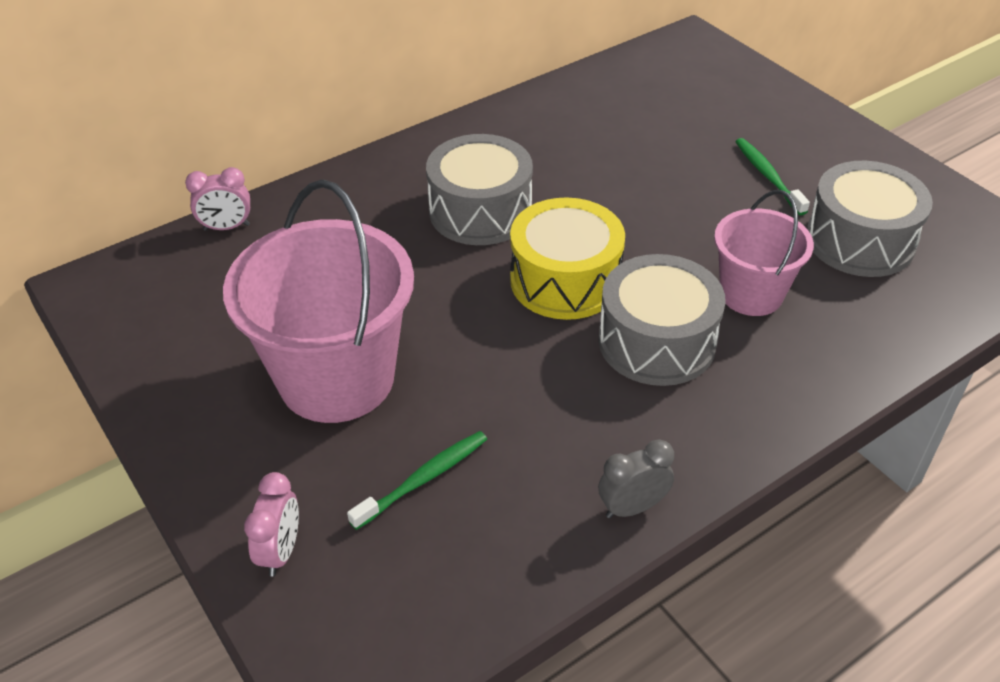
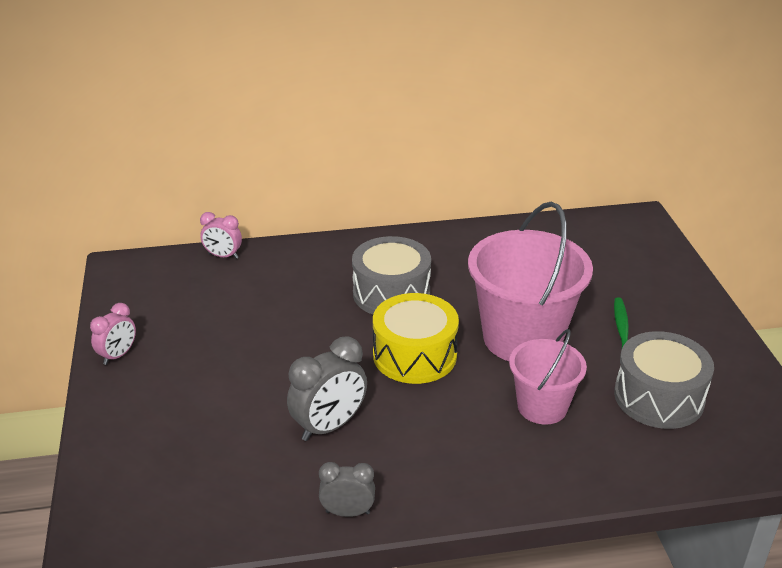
camera: 25 degrees right, 10 degrees down
(281, 551) = (117, 455): pink clock -> pink clock (118, 355)
(336, 378) = (222, 367): pink bucket -> pink bucket (522, 338)
(423, 479) = (229, 446): green toothbrush -> none
(530, 406) = (329, 426): none -> grey clock
(656, 341) = (447, 415): grey drum -> none

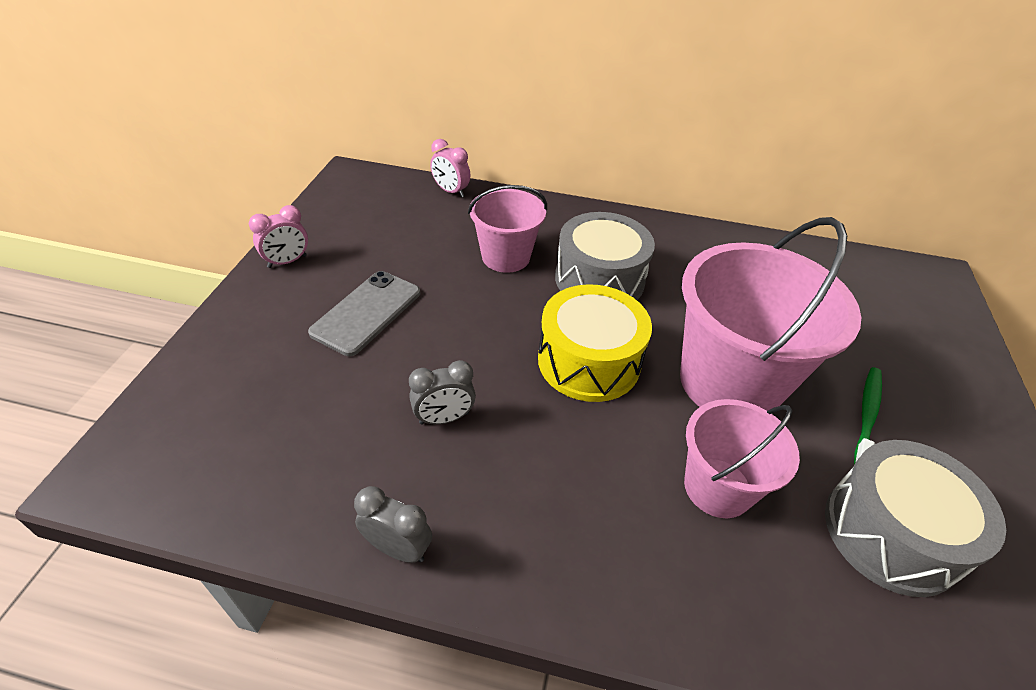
camera: 20 degrees right, 10 degrees up
(217, 373) = (367, 312): none -> grey phone
(305, 297) = (506, 257): none -> pink bucket
(329, 426) = (444, 418): grey clock -> grey clock, size x0.61

